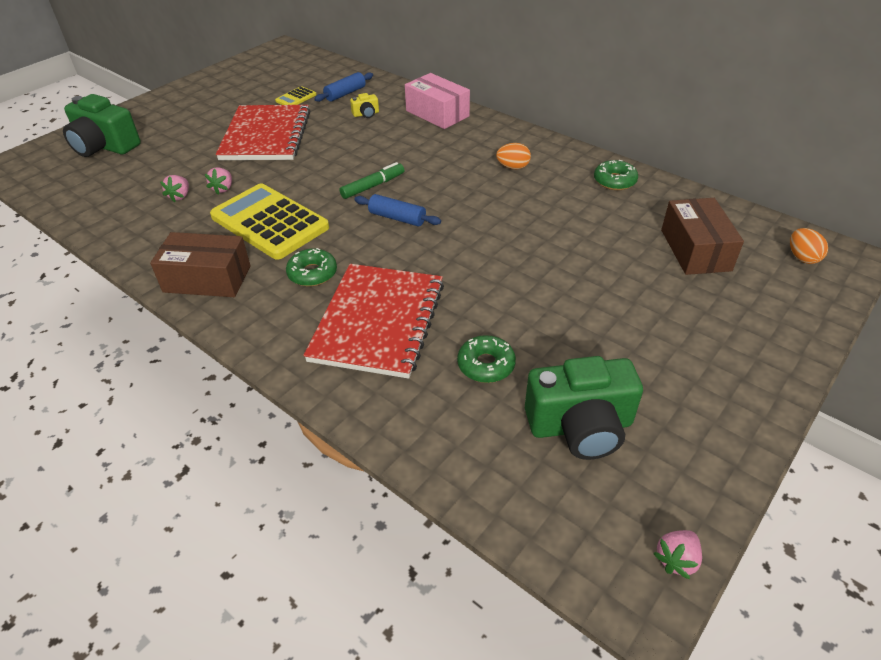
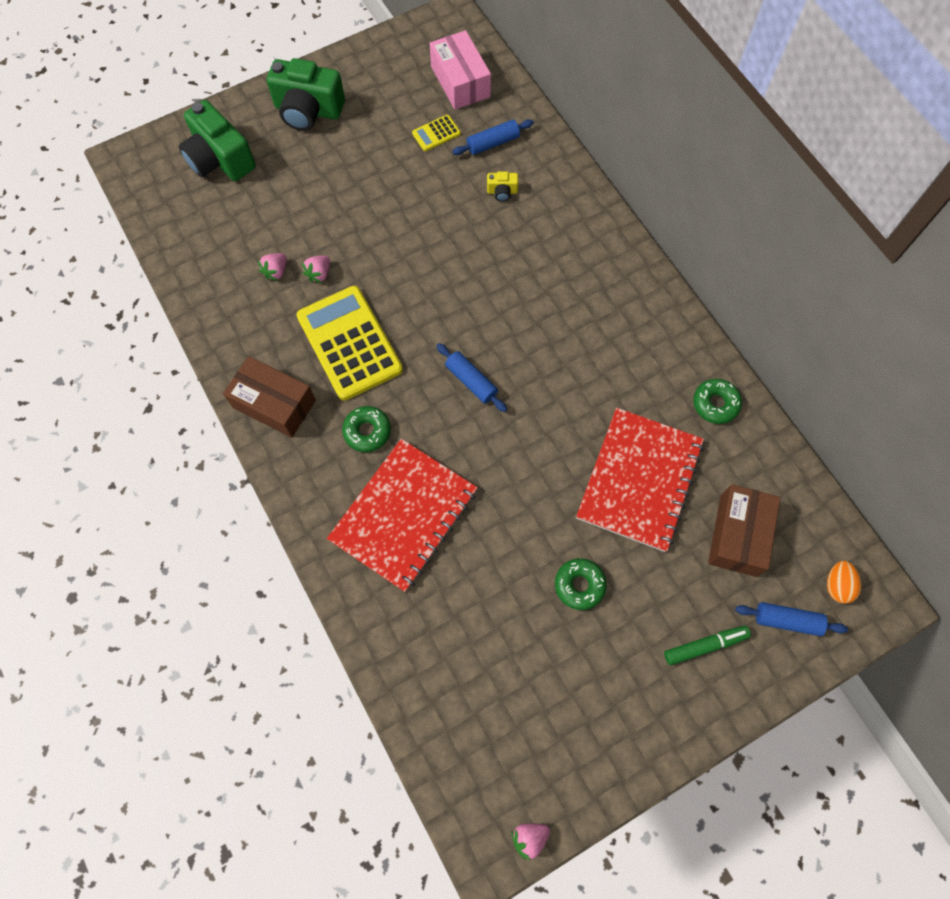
camera: 20 degrees right, 25 degrees up
(266, 135) = (384, 196): red notebook -> red notebook (639, 480)
(373, 186) = (465, 322): green marker -> green marker (705, 645)
(437, 113) = (580, 217): pink box -> pink box (460, 81)
(486, 365) = (474, 601): green donut -> green donut (579, 585)
(513, 167) = (620, 343): orange egg -> none
(580, 426) = (521, 695): green camera -> green camera (308, 110)
(783, 292) = (787, 621): none -> blue rolling pin

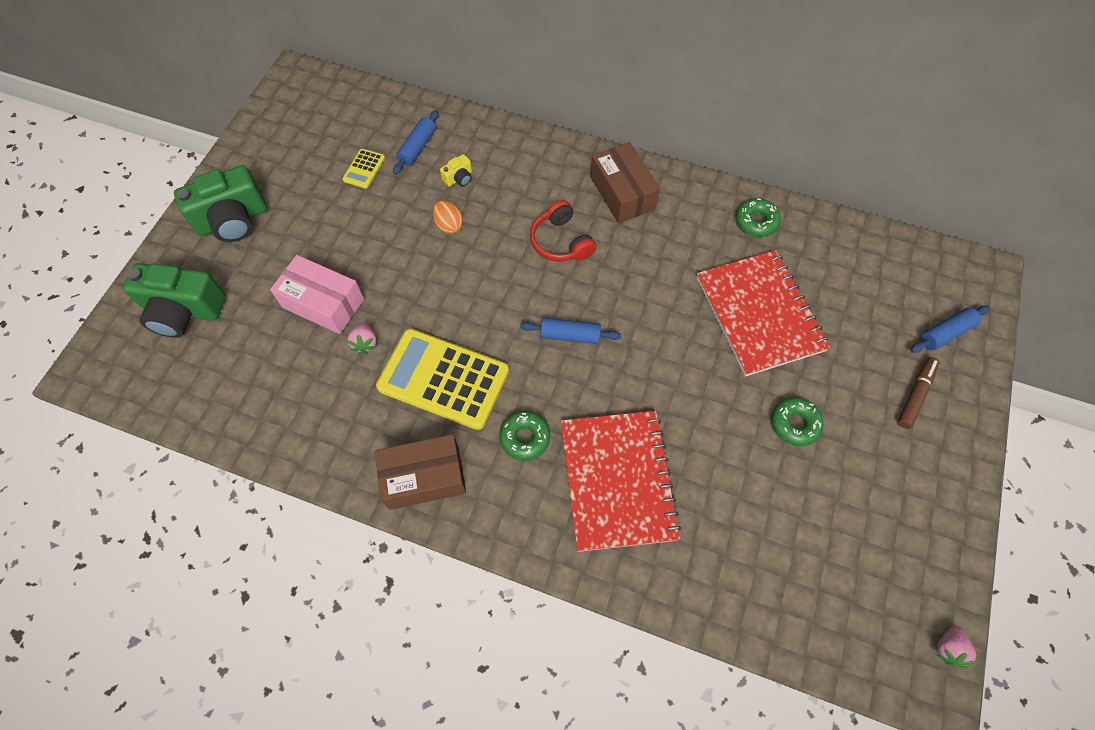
camera: 40 degrees left, 5 degrees down
(276, 271) = (324, 368): pink strawberry -> none
(460, 81) = (347, 119): pink box -> pink box (323, 303)
(534, 302) = (561, 241): none -> red headphones
(705, 645) = (915, 395): green marker -> brown marker
(738, 535) = (858, 300): brown box -> brown box (622, 193)
(837, 585) = (949, 284): orange egg -> orange egg (449, 225)

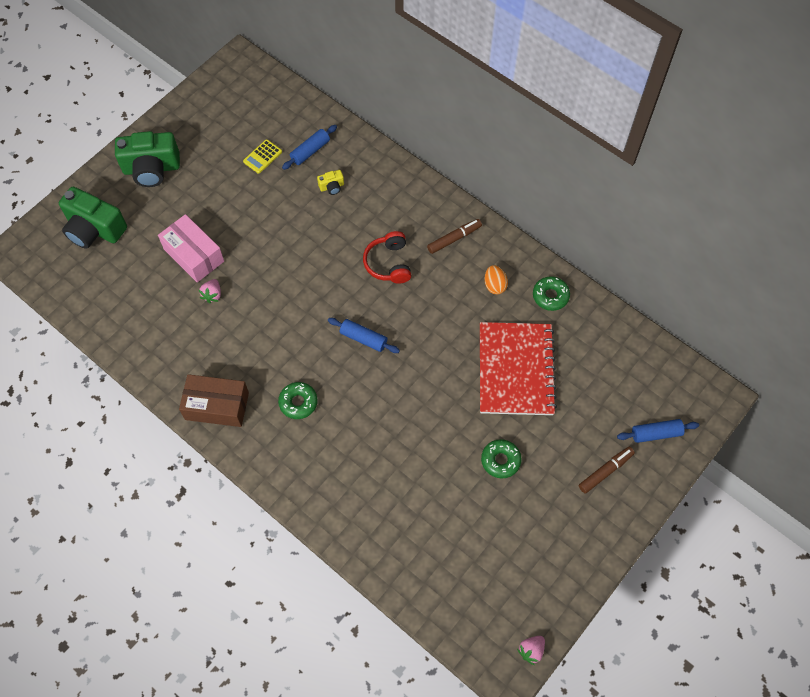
camera: 20 degrees right, 0 degrees up
(443, 379) = (258, 340): yellow calculator -> none
(449, 225) = (309, 223): orange egg -> orange egg (494, 285)
(617, 480) = (351, 455): red notebook -> none
(622, 193) = (454, 239): brown box -> brown marker

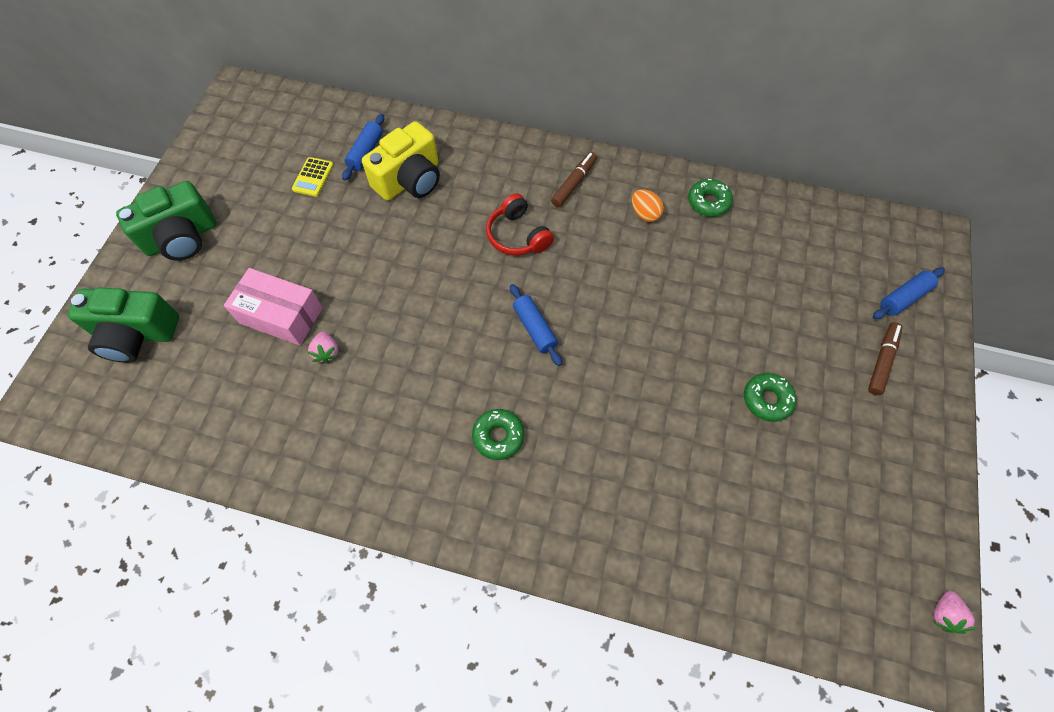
camera: 25 degrees left, 0 degrees up
(217, 406) = (398, 486): brown box -> none
(332, 187) = (410, 180): yellow camera -> yellow camera, size x2.31
(363, 338) = (535, 328): blue rolling pin -> blue rolling pin turned 60 degrees clockwise
(515, 370) = (721, 292): red notebook -> none

